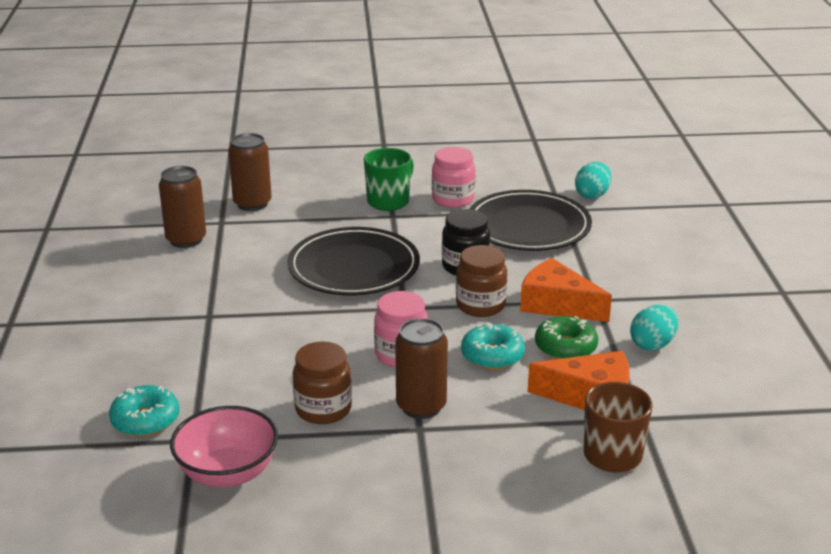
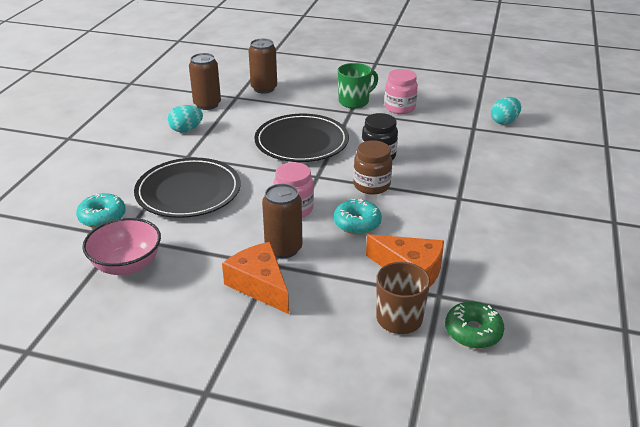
camera: 20 degrees right, 5 degrees up
(323, 409) = (217, 235): brown jar -> none
(528, 226) = (442, 136): black plate -> black plate (188, 192)
(557, 304) = (428, 196): orange cheese -> orange cheese (260, 285)
(565, 347) = (414, 228): green donut -> green donut (473, 332)
(652, 344) = (483, 241): turquoise egg -> turquoise egg (186, 130)

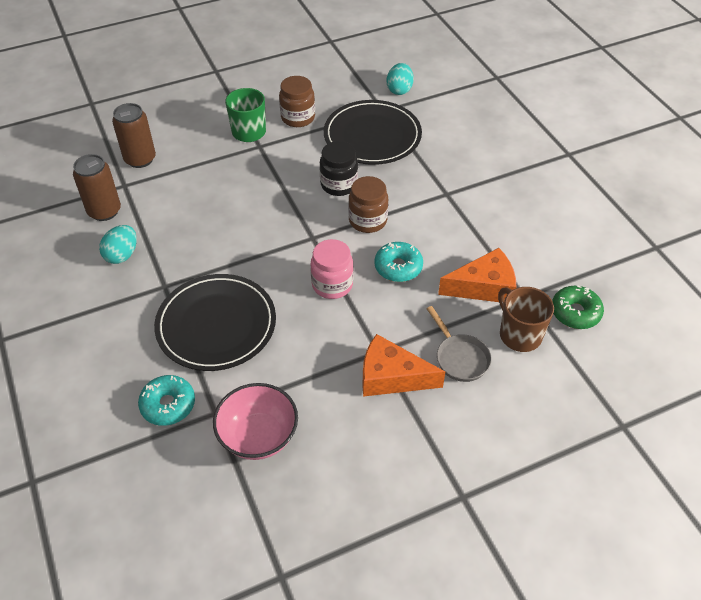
camera: 40 degrees left, 15 degrees up
(283, 248) = (370, 330): brown can -> none
(301, 142) = (254, 206): black plate -> black plate (372, 136)
(328, 304) = (460, 357): none -> grey pan
(399, 108) = (298, 118): pink jar -> brown jar

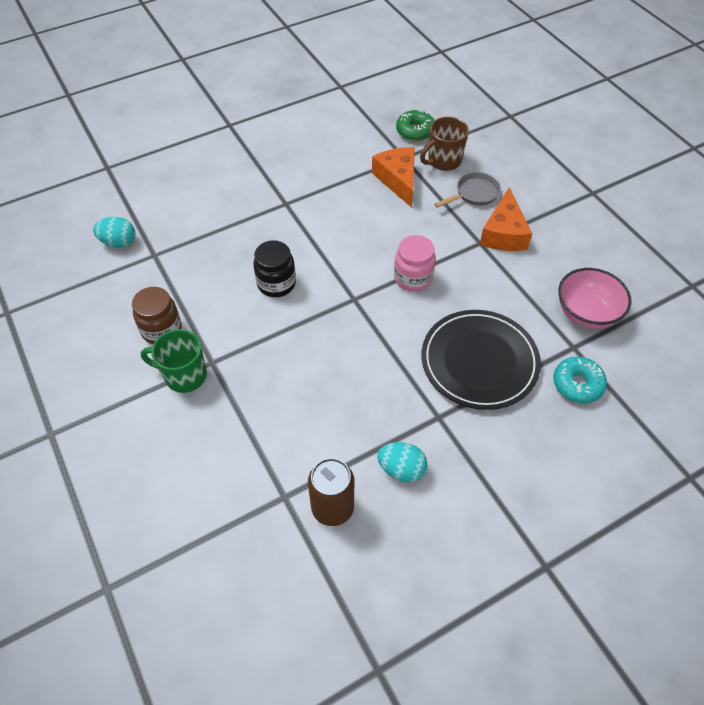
camera: 95 degrees left, 5 degrees up
(140, 159) = (235, 489): brown can -> none
(367, 221) = (327, 258): brown jar -> none
(372, 136) = (198, 261): black plate -> none
(398, 267) = (384, 233): turquoise donut -> none

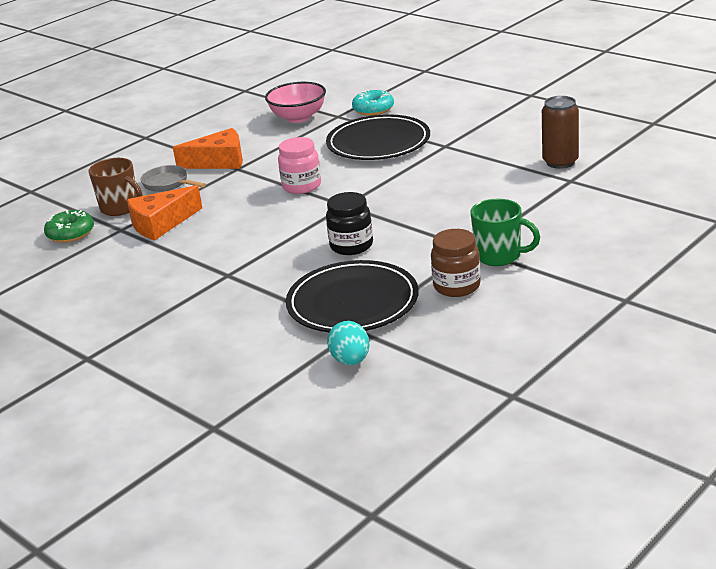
camera: 105 degrees left, 25 degrees down
(184, 375) = (499, 256): green mug -> green mug turned 60 degrees counterclockwise
(190, 262) = (352, 302): none -> black plate
(401, 469) = (504, 148): turquoise egg -> none

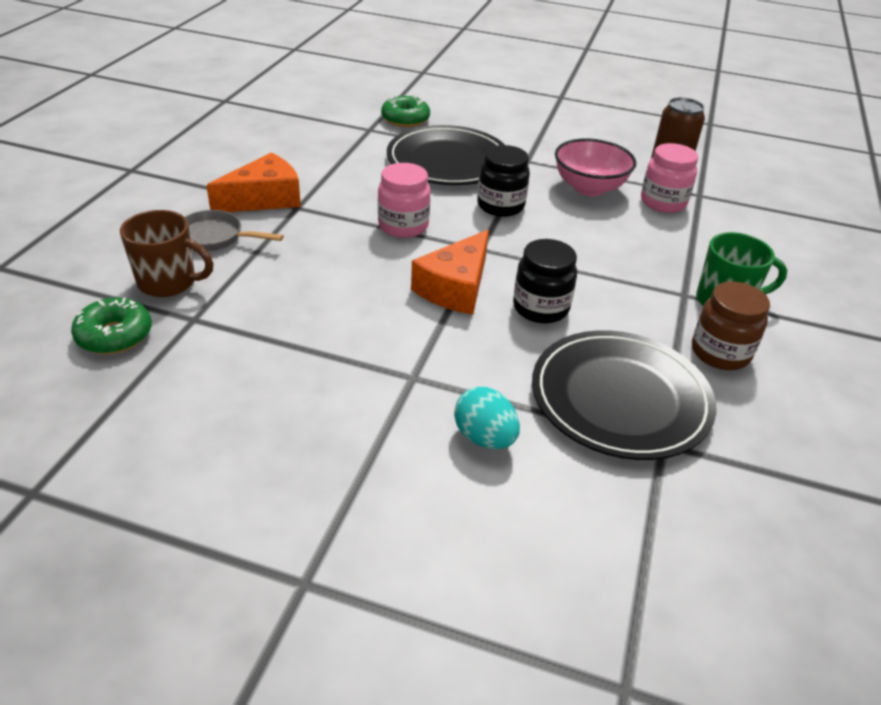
camera: 30 degrees left, 10 degrees up
(161, 224) = (250, 302): orange cheese -> orange cheese (455, 287)
(298, 117) = (322, 133): pink bowl -> pink bowl (589, 188)
(350, 361) = (705, 501): turquoise egg -> turquoise egg (484, 438)
(373, 109) = (405, 119): turquoise donut -> green donut
(389, 177) = (500, 206): none -> black jar
(529, 184) = (663, 202): none -> pink jar

